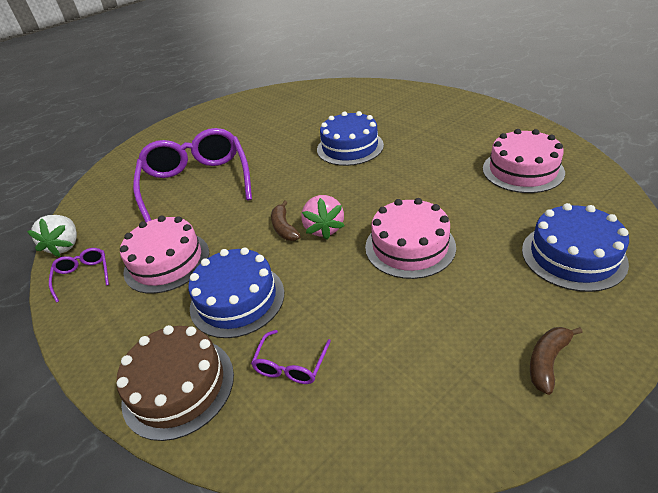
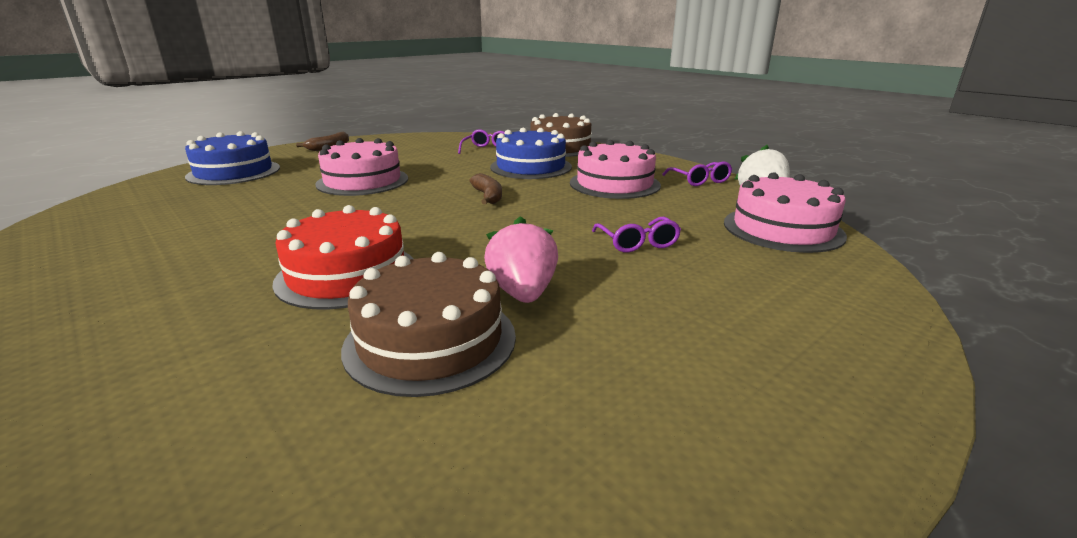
camera: 175 degrees right, 15 degrees down
(197, 183) = (637, 242): purple glasses -> purple glasses, size x0.41
(301, 125) = (430, 340): none -> brown cake
(324, 228) = (442, 194): pink strawberry -> pink strawberry (523, 293)
(350, 147) = (347, 274): blue cake -> red cake
(522, 170) = (141, 223): pink cake -> pink cake (782, 229)

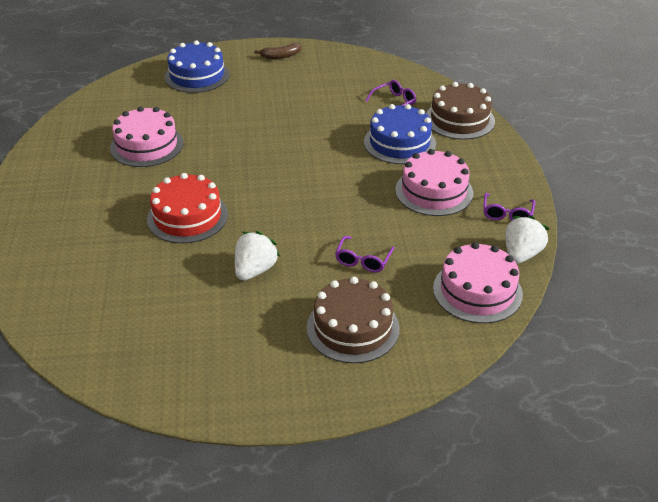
camera: 35 degrees right, 15 degrees up
(363, 181) = (266, 119): pink cake -> pink cake (147, 145)
(430, 340) = (187, 280): brown cake -> brown cake (353, 328)
(488, 196) = (328, 172): brown banana -> none
(523, 293) = (255, 270): pink strawberry -> white strawberry

